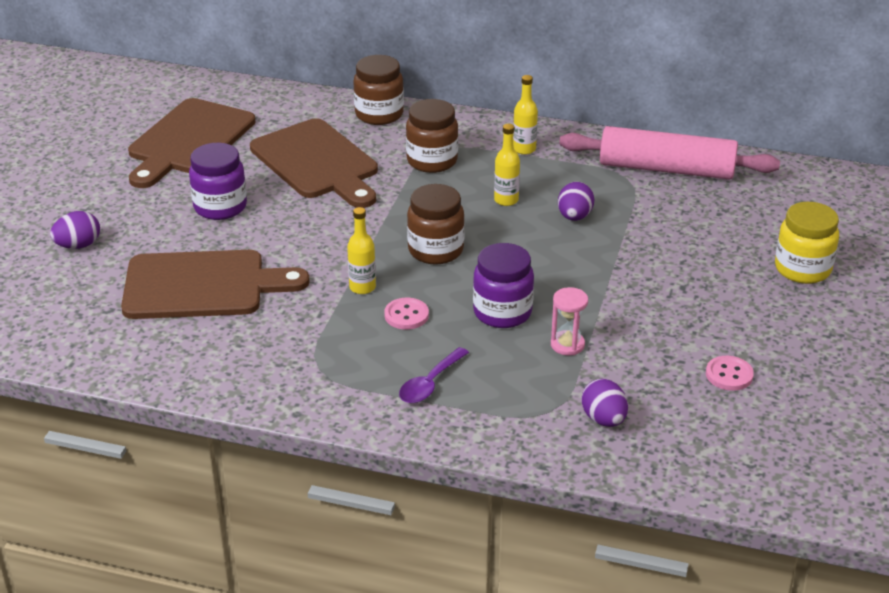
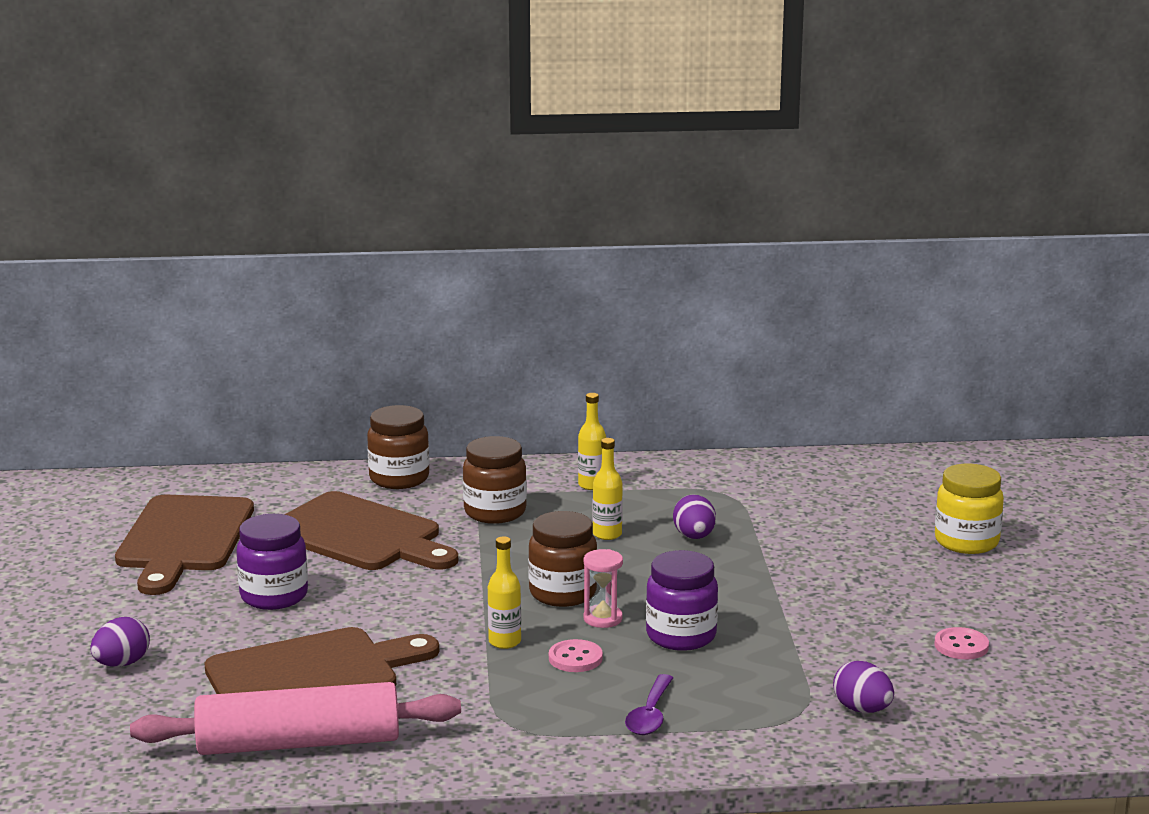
camera: 20 degrees left, 15 degrees down
(567, 345) = (773, 651): pink hourglass -> pink hourglass (602, 618)
(666, 169) = (760, 478): pink rolling pin -> pink rolling pin (298, 743)

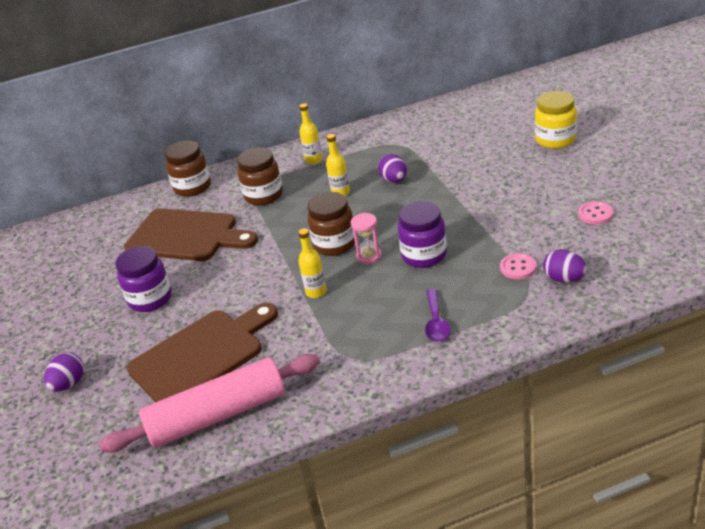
camera: 10 degrees left, 15 degrees up
(184, 539) = (72, 271): brown cutting board -> none
(575, 658) = (367, 292): pink button -> pink button (518, 267)

